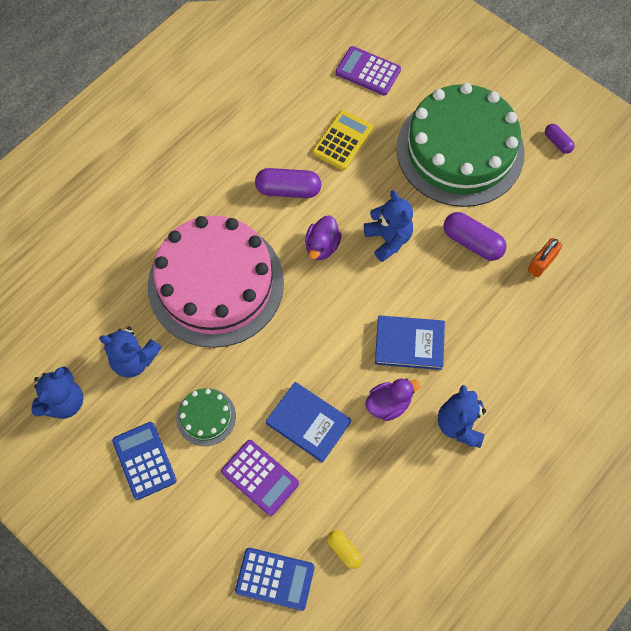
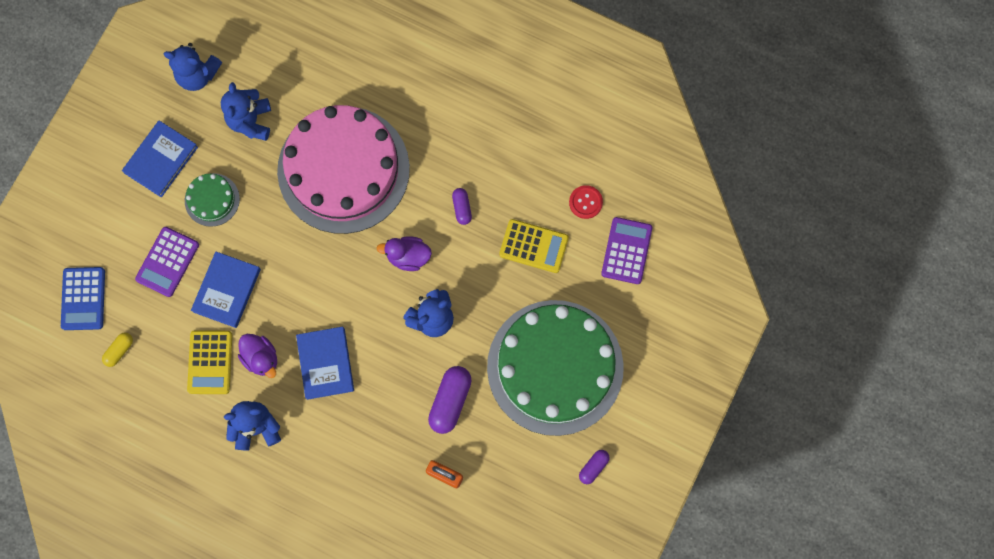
camera: 75 degrees right, 10 degrees up
(144, 460) = (161, 160): blue calculator -> blue book
(288, 190) = (462, 208): purple capsule -> purple capsule, size x0.56
(314, 91) = (585, 202): none -> red button
(380, 456) = (210, 362): none -> yellow calculator

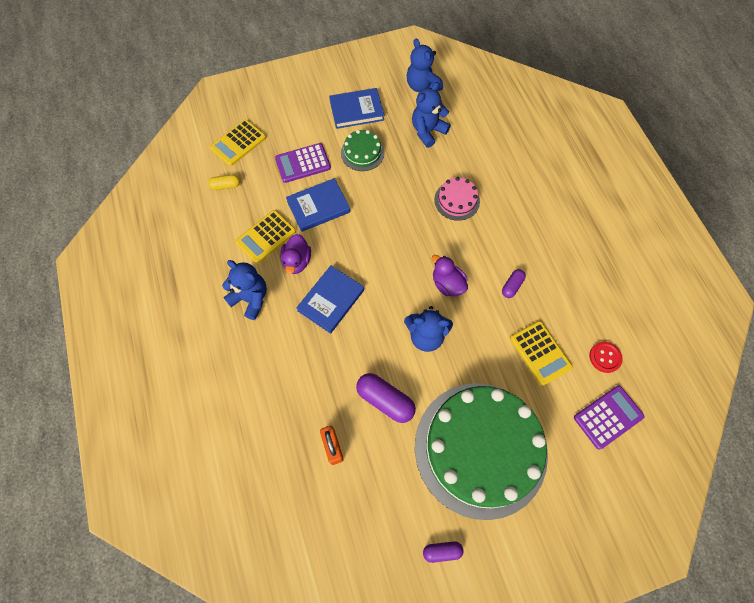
camera: 45 degrees right, 10 degrees down
(83, 298) = (238, 143): blue calculator -> yellow calculator
(343, 169) = (457, 200): pink cake -> pink cake, size x0.41
(450, 401) = (385, 400): purple capsule -> purple capsule turned 60 degrees clockwise

